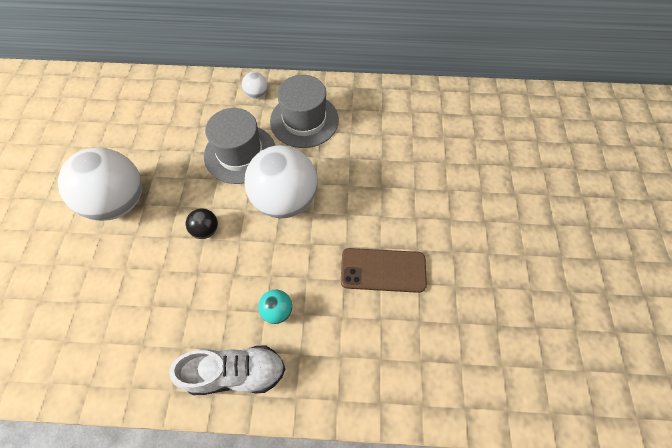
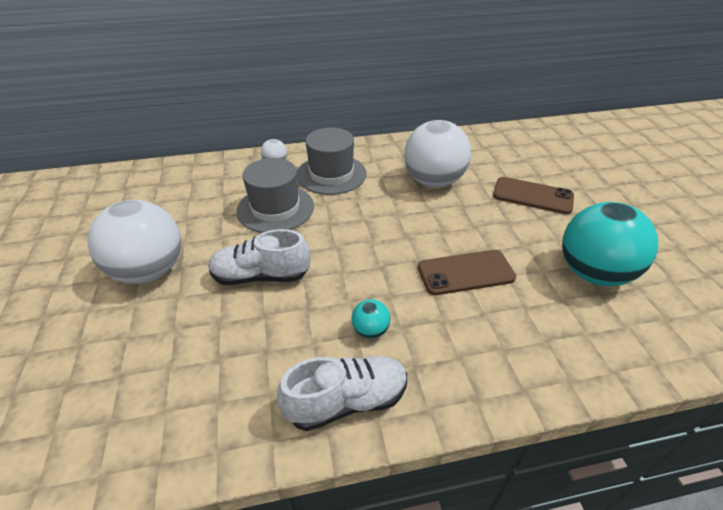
camera: 15 degrees left, 20 degrees down
(206, 230) = (261, 276): black ball -> white shoe
(285, 200) = (338, 236): white ball -> white ball (433, 181)
(490, 192) = (532, 196): none -> brown phone
(502, 300) = (593, 273): none -> turquoise ball

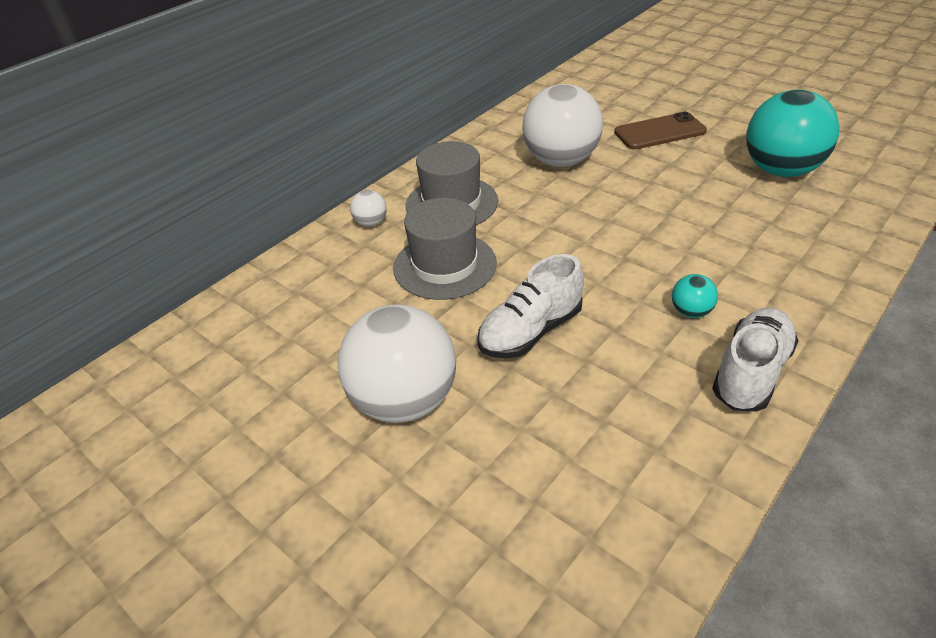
camera: 35 degrees left, 0 degrees up
(465, 272) = (696, 222): brown phone -> none

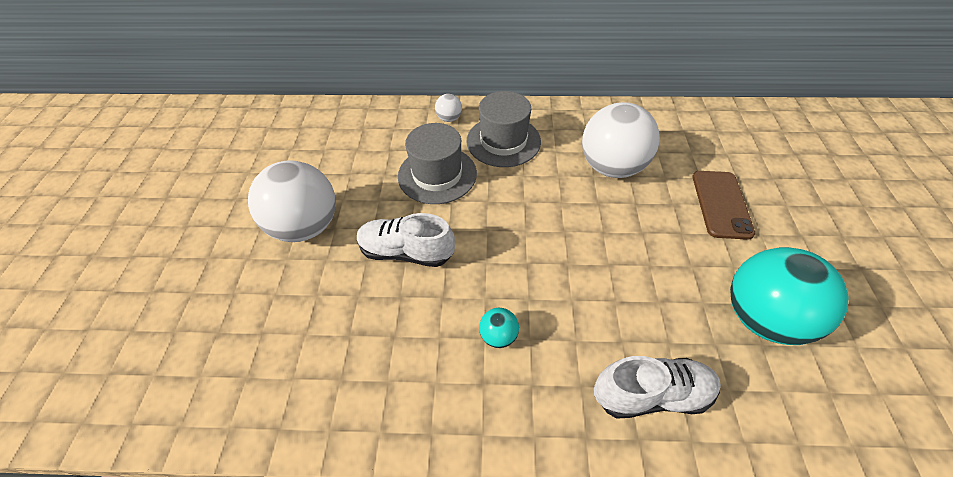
camera: 50 degrees right, 10 degrees up
(659, 132) = (721, 204): brown phone -> brown phone turned 60 degrees clockwise
(751, 373) = (457, 408): white shoe -> white shoe (651, 394)

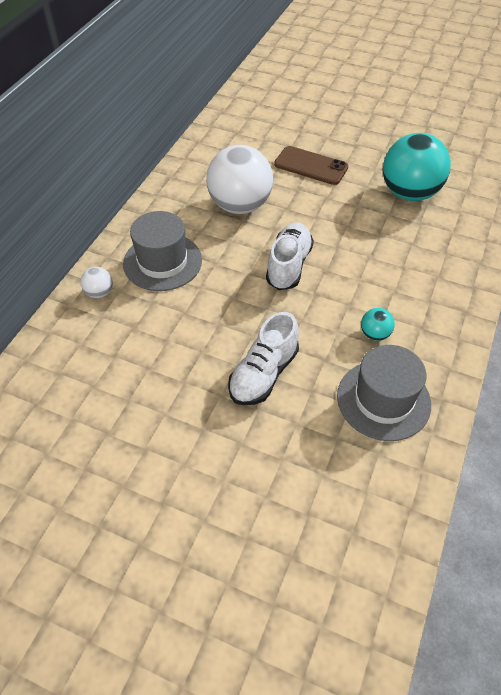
camera: 70 degrees left, 0 degrees up
(306, 226) = (186, 455): white ball -> none
(437, 174) = (177, 325): grey hat -> grey hat (383, 400)
(651, 394) = (445, 268): white shoe -> white shoe (289, 265)

